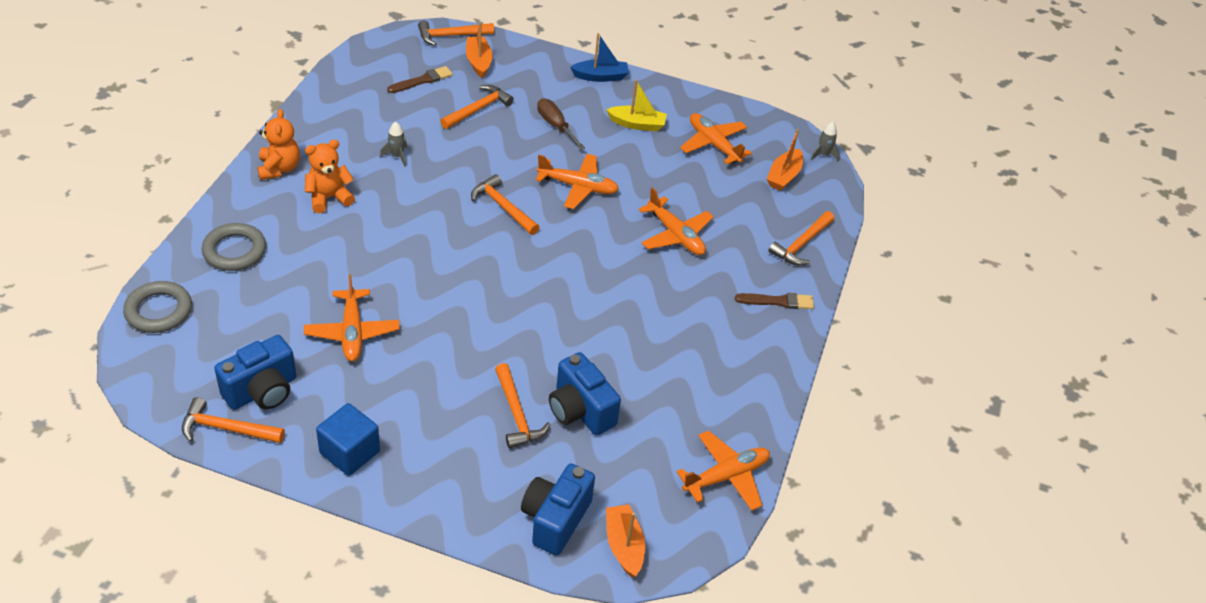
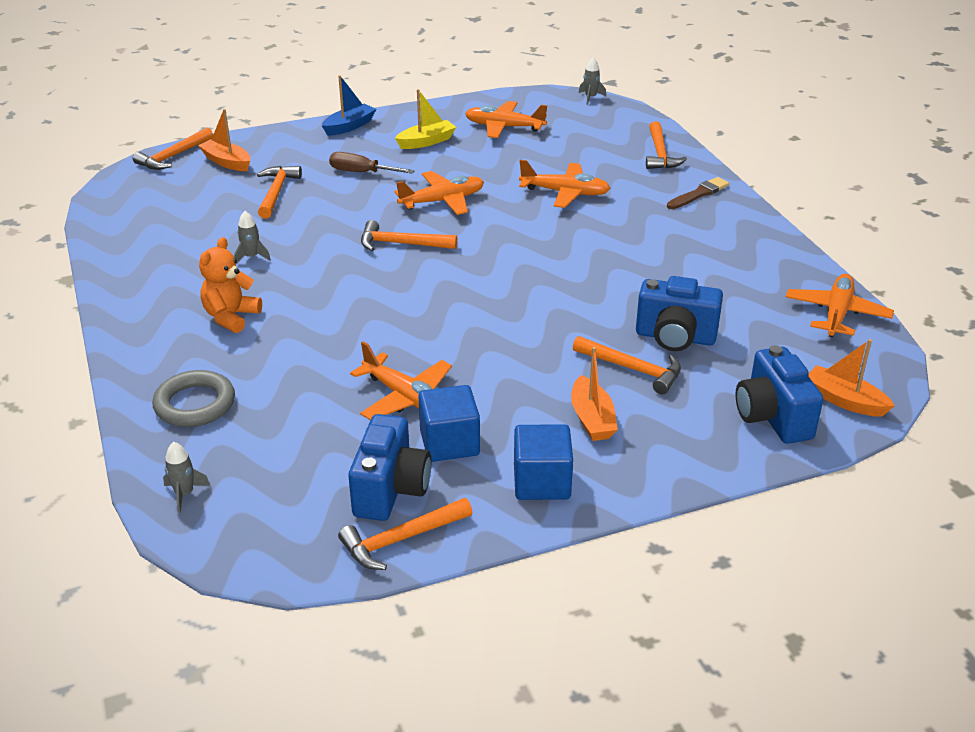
camera: 35 degrees left, 10 degrees down
(159, 311) = (184, 494): grey ring -> grey rocket
(279, 168) = (146, 321): orange teddy bear -> none
(334, 384) = (449, 443): none -> blue cube
(422, 80) = (193, 197): brown brush -> none
(784, 176) = (584, 122): orange boat -> orange boat (592, 419)

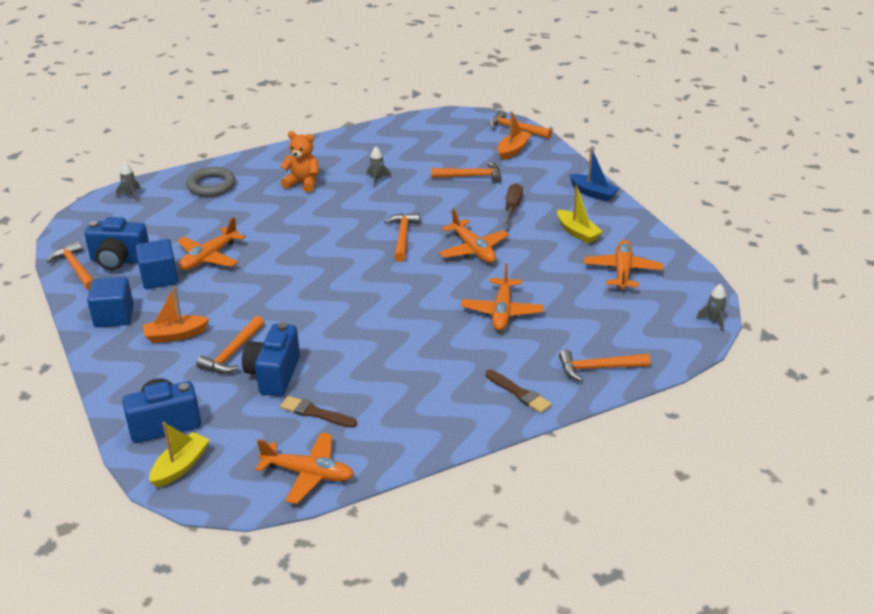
camera: 85 degrees right, 0 degrees up
(740, 309) = (316, 413): none -> brown brush
(844, 400) = (180, 466): orange boat -> yellow boat

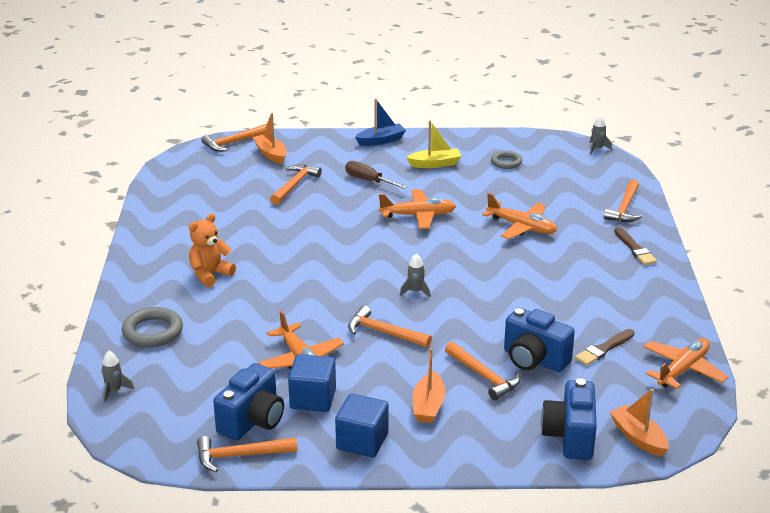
camera: 65 degrees left, 5 degrees down
(180, 466) = (638, 438): yellow boat -> orange boat
(377, 179) = (248, 232): grey rocket -> grey rocket (415, 291)
(402, 237) = (366, 244): orange hammer -> orange hammer (384, 333)
(519, 393) = (635, 248): brown brush -> brown brush turned 90 degrees clockwise
(622, 271) = (506, 162): orange plane -> grey ring

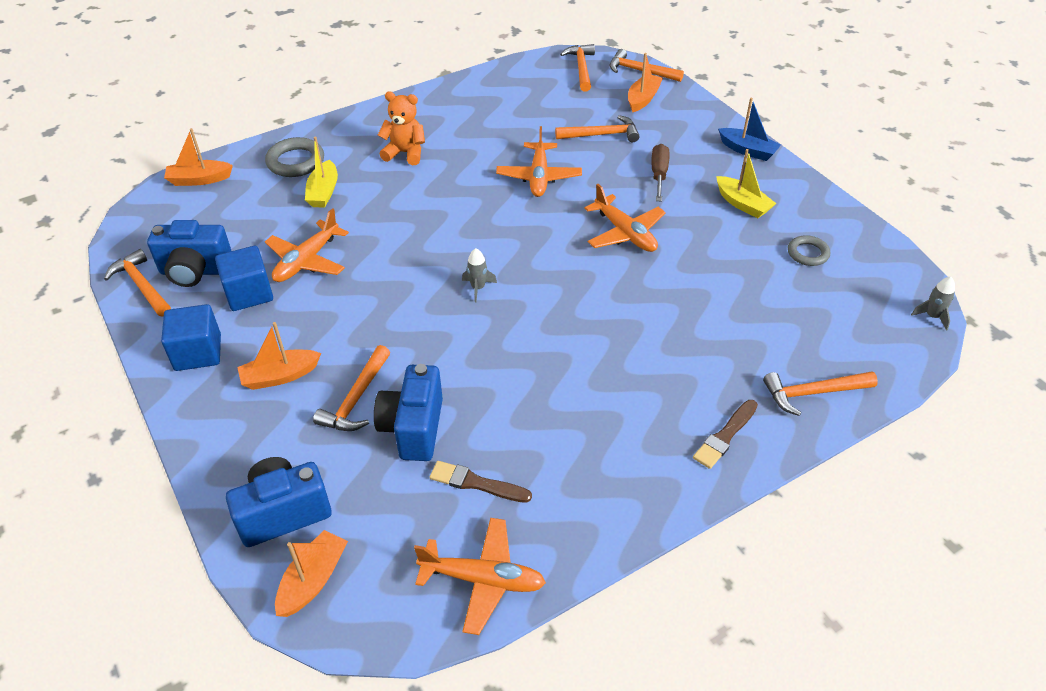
camera: 60 degrees right, 15 degrees up
(114, 391) = (199, 179): grey rocket -> orange boat
(216, 328) = (323, 192): none -> yellow boat
(384, 333) = (387, 295): orange hammer -> orange hammer (581, 68)
(522, 227) = (678, 318): orange plane -> orange plane (539, 177)

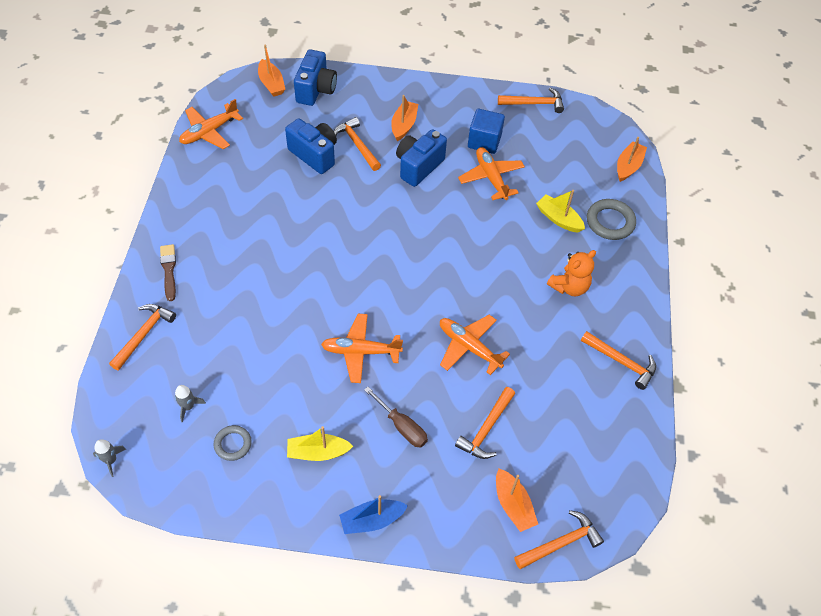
camera: 125 degrees right, 10 degrees up
(195, 271) = (527, 128): blue camera -> blue camera (418, 166)
(198, 353) = (454, 104): blue cube -> none
(476, 483) = (257, 158): brown brush -> none
(478, 288) = (388, 240): grey rocket -> grey rocket (188, 407)
(581, 68) = (604, 495): orange hammer -> orange hammer (621, 362)

